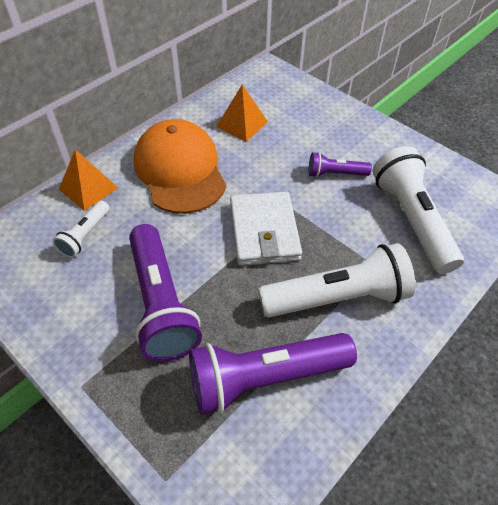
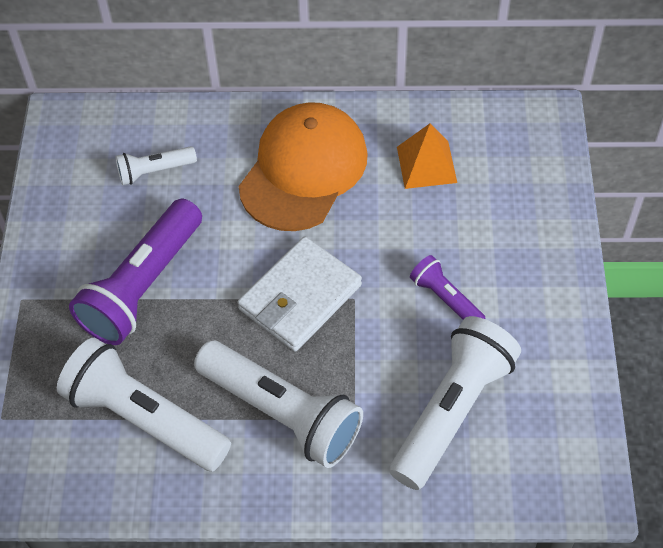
camera: 50 degrees right, 5 degrees up
(88, 188) = (206, 124): orange pyramid -> none
(265, 378) = (145, 418): purple flashlight -> white flashlight

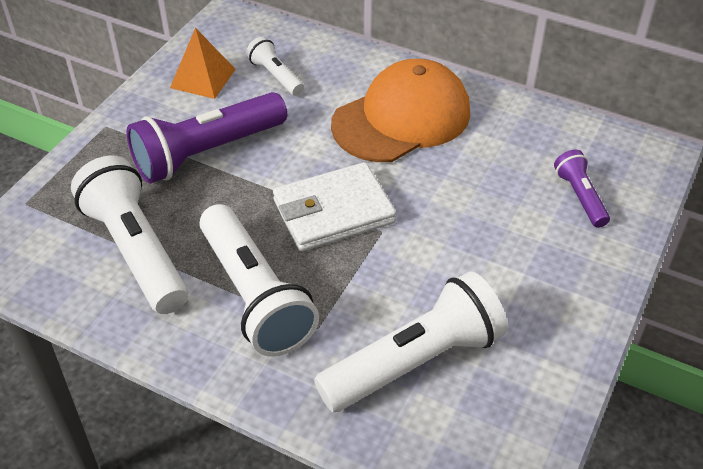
camera: 25 degrees right, 10 degrees down
(154, 171) = (276, 76): white flashlight -> white flashlight turned 45 degrees clockwise
(426, 164) = (517, 152): orange pyramid -> orange pyramid (202, 78)
(445, 299) = (468, 264): purple flashlight -> purple flashlight (580, 197)

